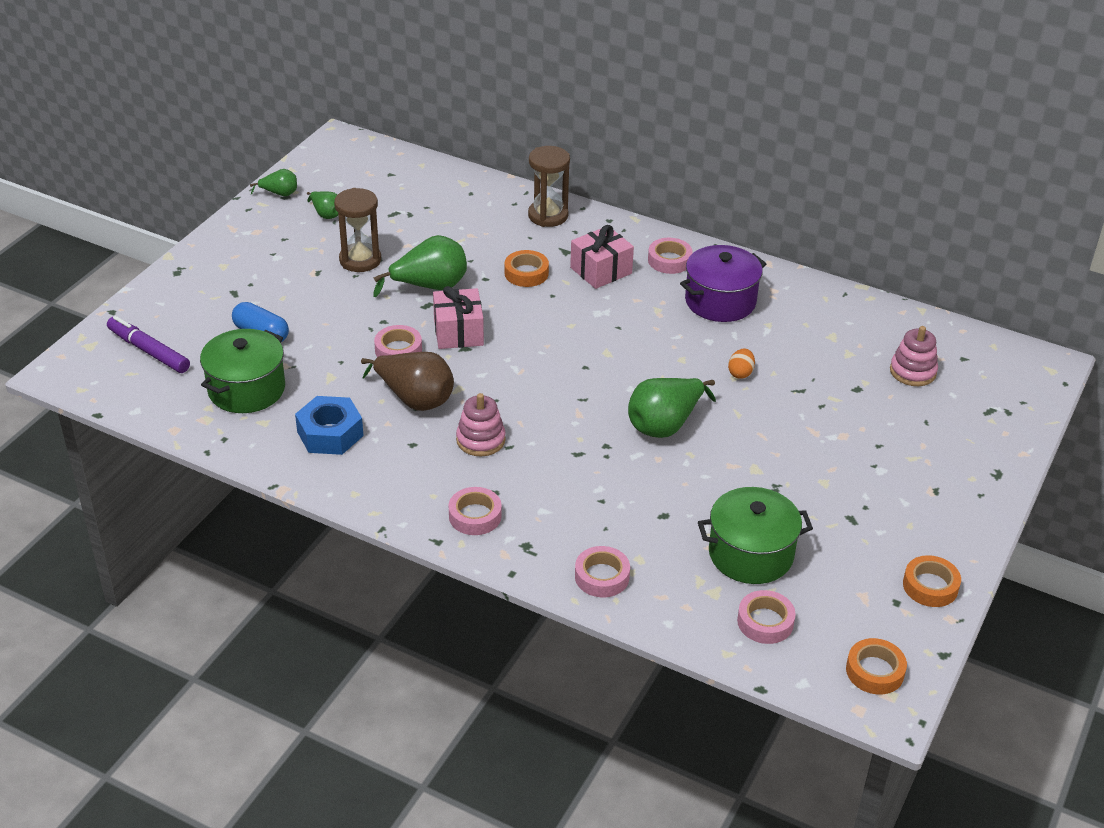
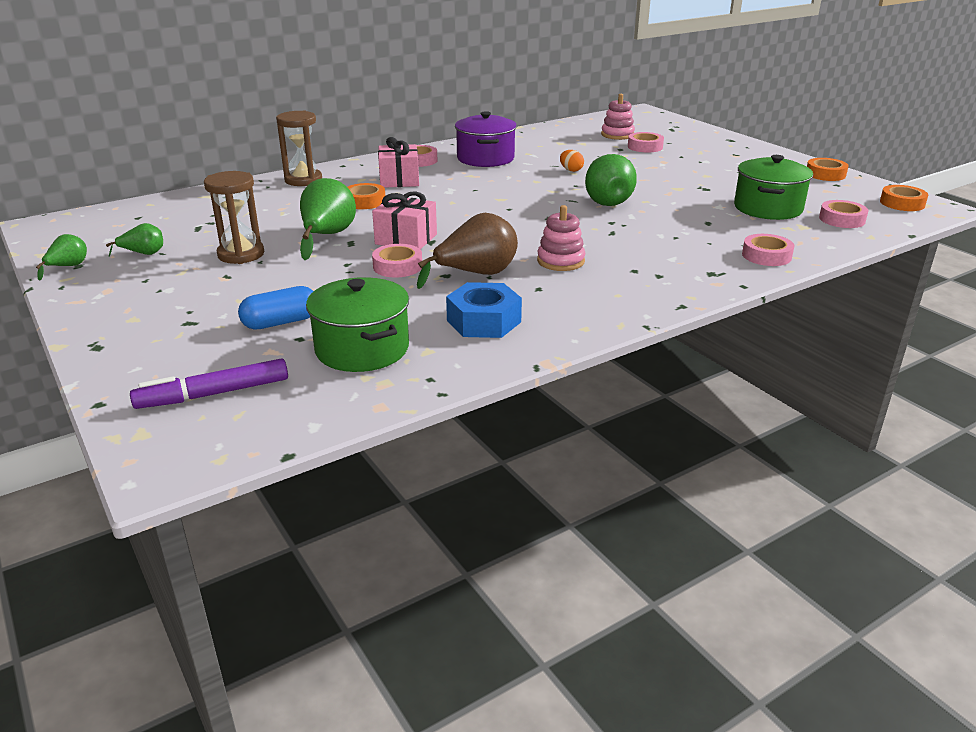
camera: 60 degrees left, 10 degrees down
(475, 516) = (659, 284): pink tape -> pink tape (645, 147)

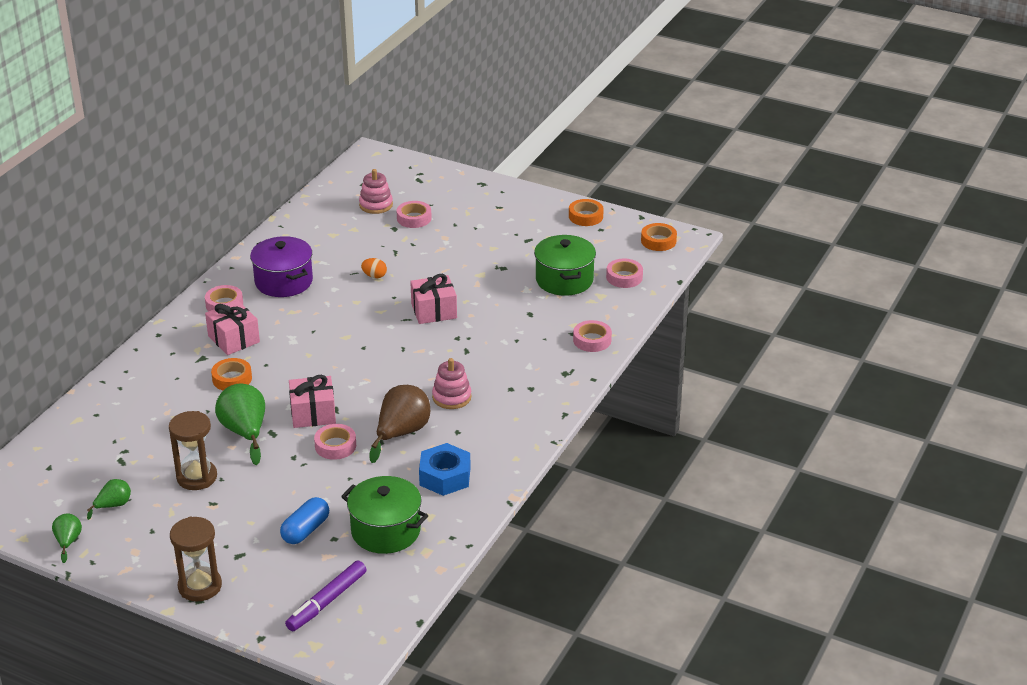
camera: 30 degrees left, 5 degrees up
(303, 180) = (144, 368): brown hourglass -> brown hourglass (200, 586)
(605, 201) = (434, 311): green pear -> pink gift

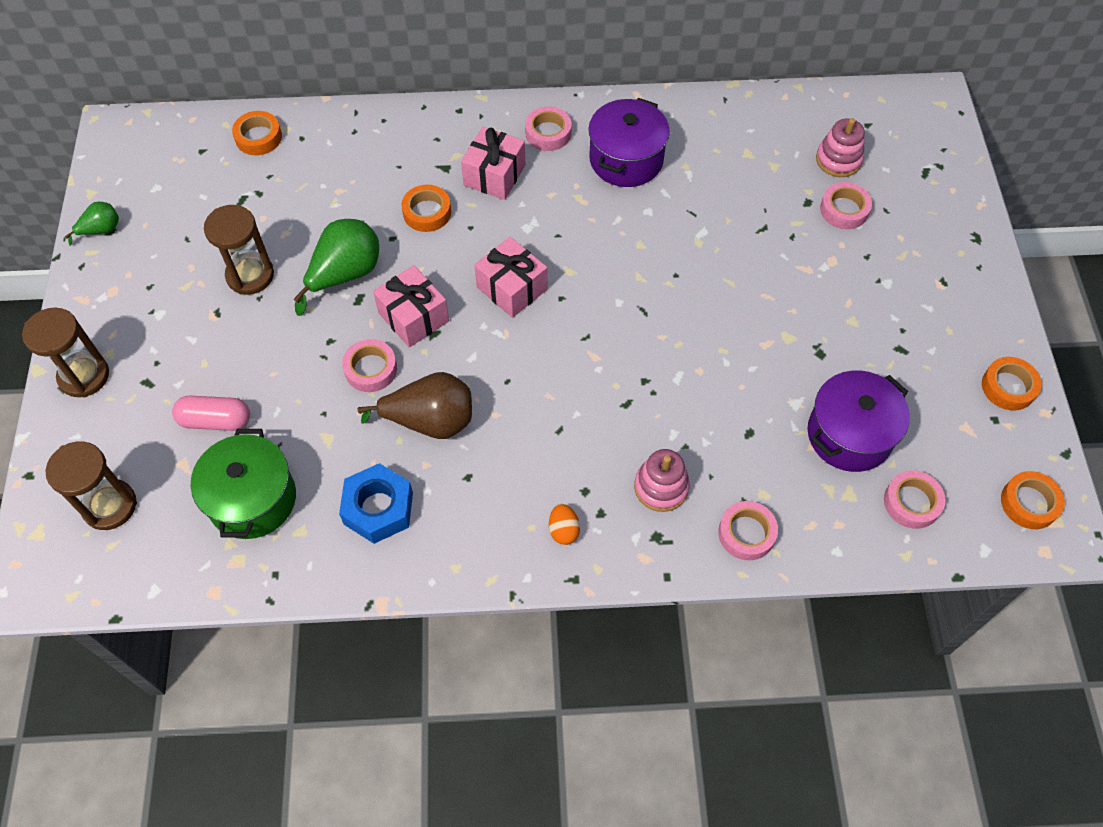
camera: 60 degrees right, 25 degrees up
(70, 435) = (258, 137): none -> orange tape
(113, 506) = (171, 233): green pear -> none
(305, 530) = (215, 420): blue capsule -> pink capsule
(327, 601) = (110, 506): purple marker -> brown hourglass
(374, 276) = (701, 234): orange egg -> orange egg (563, 530)
(434, 311) = (679, 329): pink gift -> pink gift (512, 288)
(451, 397) = (528, 436): pink stacking toy -> pink stacking toy (661, 487)
(564, 280) = (849, 434): green pot -> purple pot

